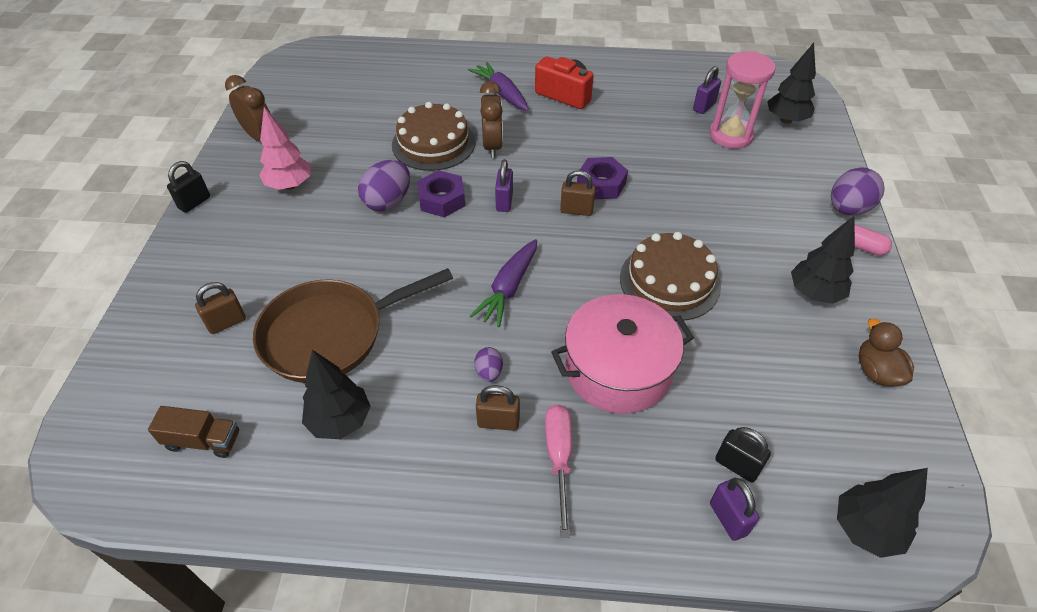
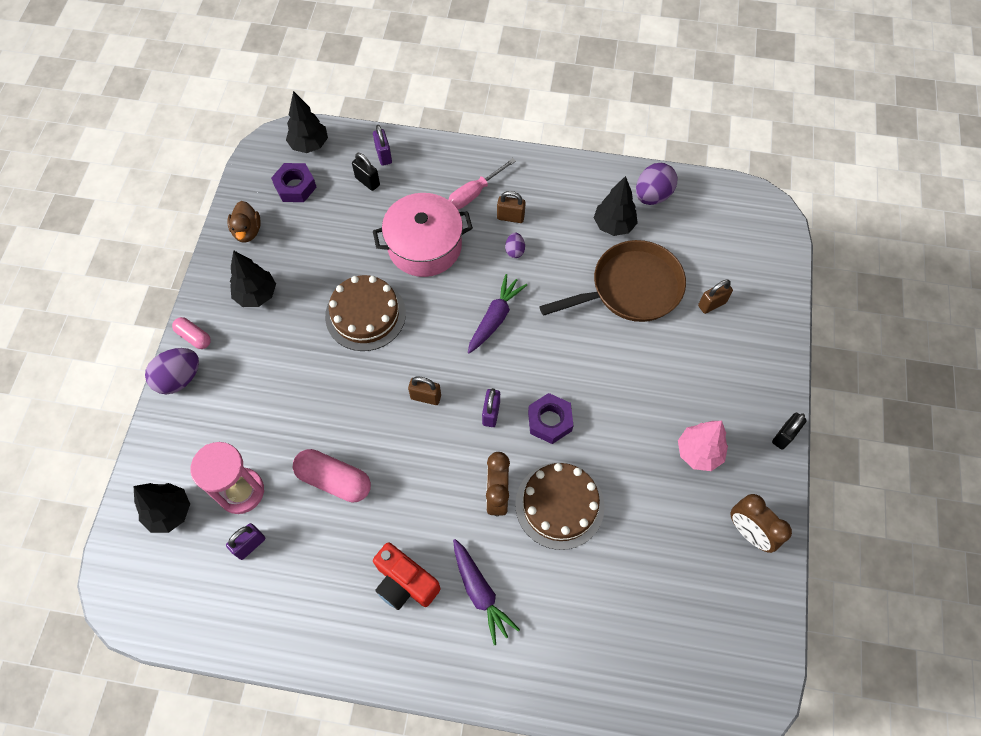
camera: 175 degrees left, 15 degrees up
(203, 441) = (699, 219): brown truck -> none
(388, 202) = (600, 422): purple egg -> purple egg (652, 195)
(559, 459) = (475, 193): pink screwdriver -> pink screwdriver turned 45 degrees clockwise
(601, 184) = (395, 429): purple nut -> purple nut (295, 186)
(648, 147) = (334, 480): none -> pink capsule

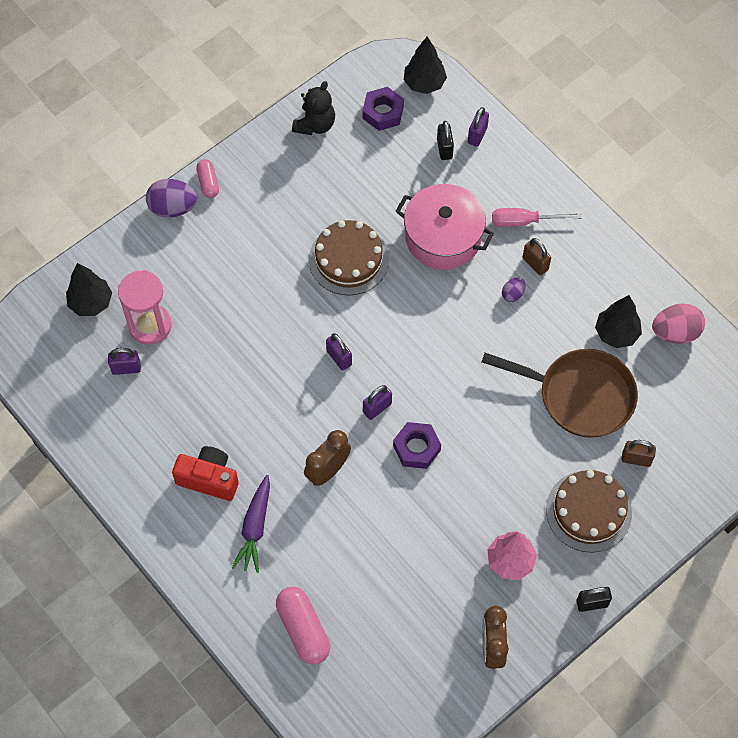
camera: 40 degrees right, 0 degrees up
(247, 231) = (315, 124): brown duck -> black teddy bear
(256, 295) = (280, 183): black tree -> none
(334, 480) = (221, 368): pink capsule -> pink capsule (303, 629)
(405, 583) = (209, 479): red camera -> red camera turned 120 degrees clockwise
(425, 397) = (339, 358): brown padlock -> purple padlock
(495, 318) = (447, 337): purple carrot -> none
(559, 505) = (367, 514): brown cake -> brown cake (588, 511)
(652, 195) = (675, 332): purple egg -> pink egg

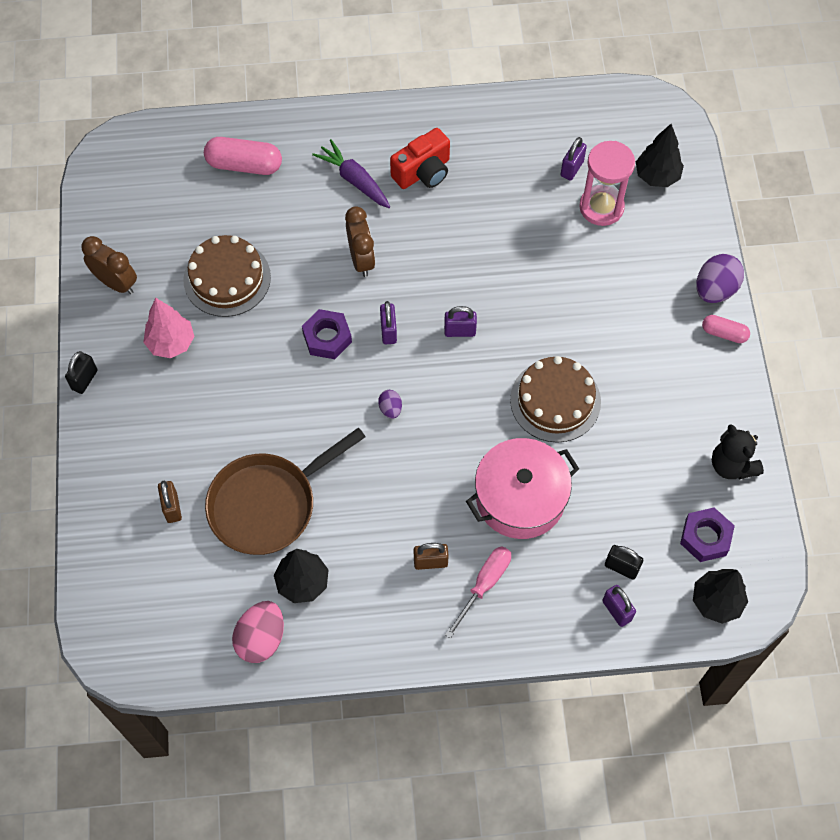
camera: 125 degrees right, 0 degrees up
(513, 294) = (413, 518): purple egg -> purple egg (390, 409)
(588, 511) = (160, 434): brown cake -> brown cake (227, 278)
(636, 459) = (172, 507): brown padlock -> brown padlock turned 60 degrees counterclockwise

